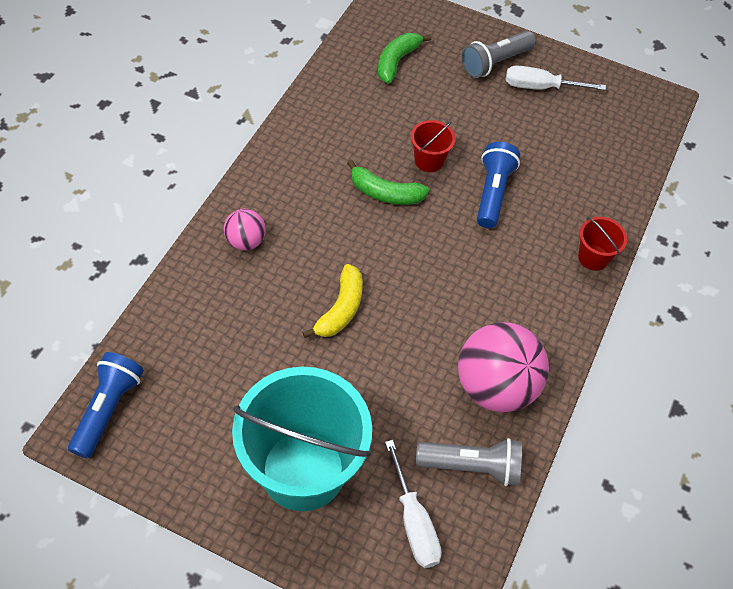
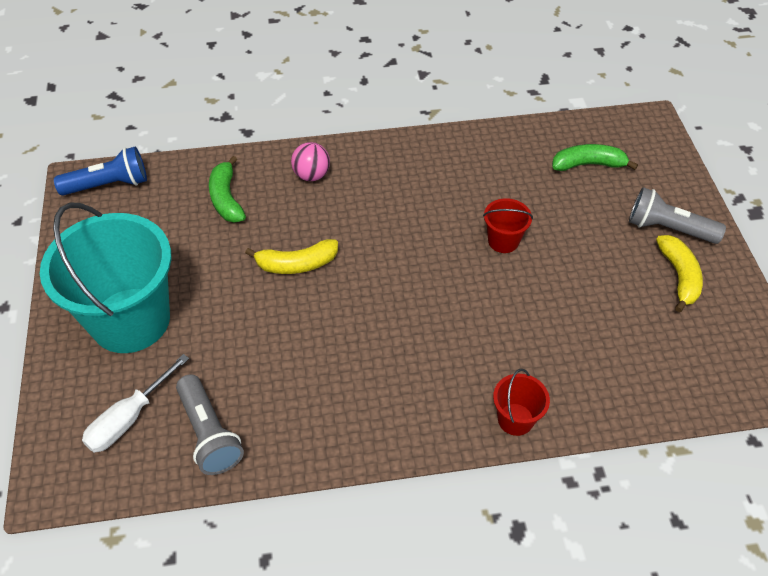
camera: 60 degrees right, 5 degrees down
(385, 193) = (438, 231): green banana -> green banana (226, 198)
(492, 193) = (513, 303): blue flashlight -> none
(495, 386) = (304, 411): pink ball -> none
(541, 87) = (679, 276): white screwdriver -> yellow banana

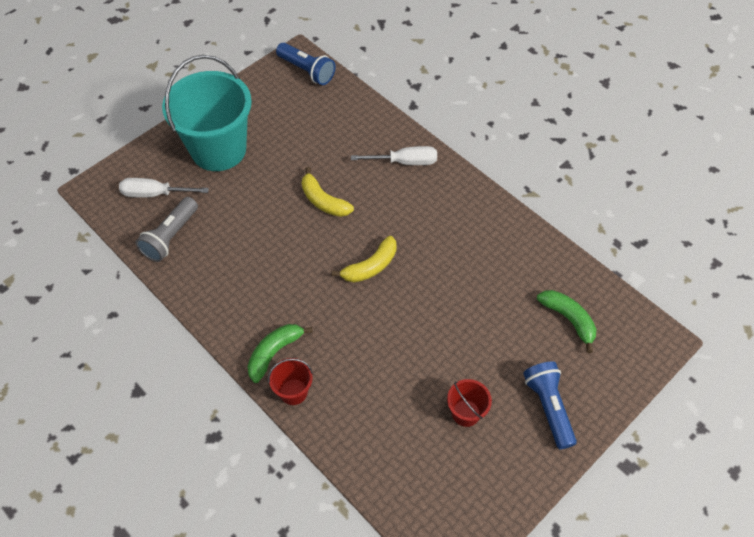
camera: 55 degrees right, 5 degrees up
(226, 198) = (345, 132): green banana -> green banana (274, 353)
(311, 175) = (404, 162): pink ball -> white screwdriver
(503, 241) = (441, 304): red bucket -> red bucket (466, 413)
(668, 229) = (548, 407): grey flashlight -> blue flashlight
(679, 276) = (504, 437): yellow banana -> yellow banana (371, 266)

